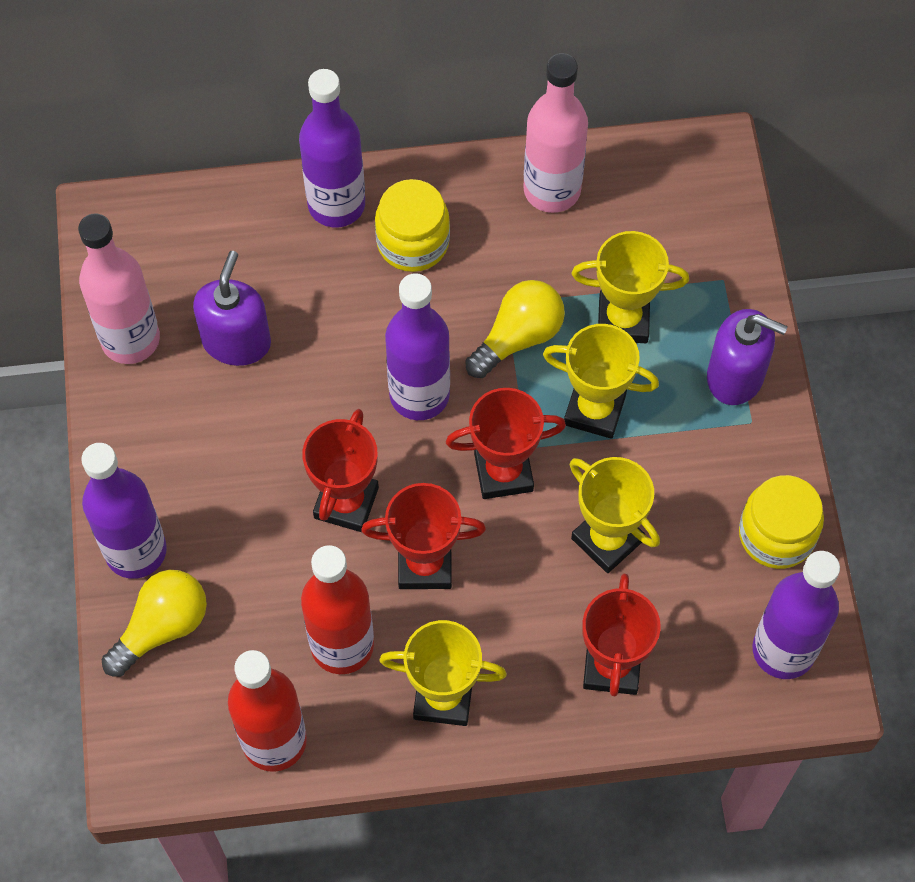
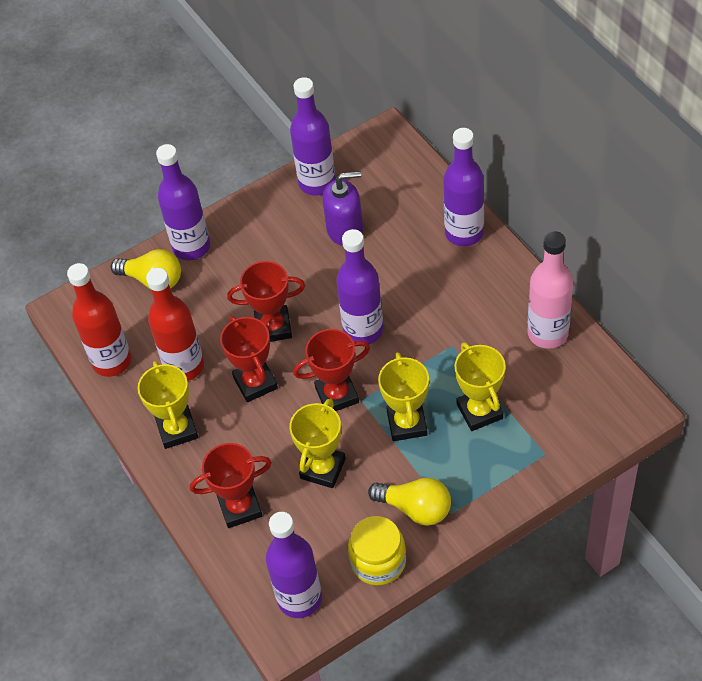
camera: 70 degrees right, 10 degrees down
(130, 339) = (317, 183): pink bottle -> purple bottle
(413, 242) = (463, 280): yellow jar -> none
(503, 472) = (337, 395): red trophy -> red trophy turned 75 degrees counterclockwise
(518, 337) = (432, 362): yellow light bulb -> yellow light bulb (415, 508)
(735, 376) = (478, 490): purple soap dispenser -> none

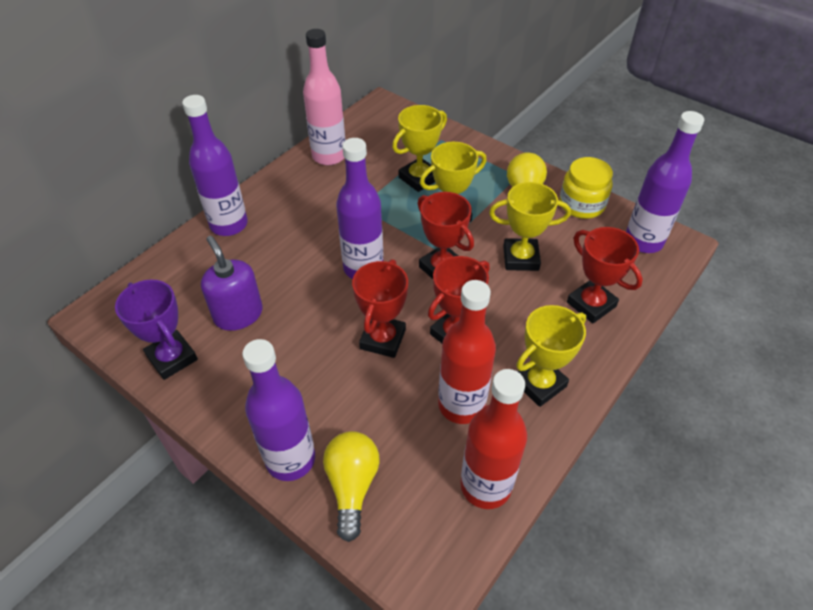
camera: 115 degrees left, 5 degrees down
(273, 327) = (383, 339): red trophy -> red trophy turned 45 degrees clockwise
(317, 183) = (172, 358): purple bottle -> purple trophy

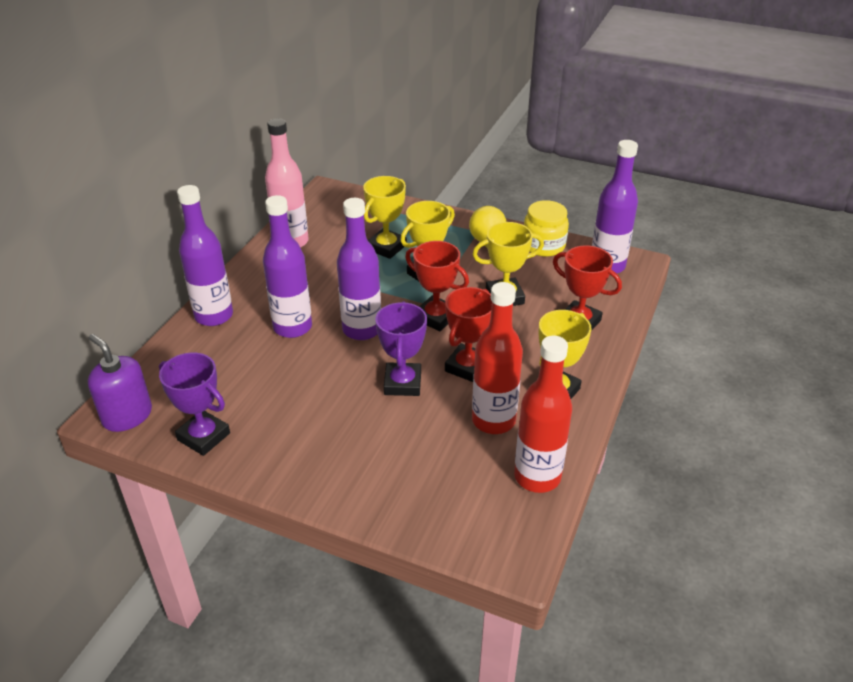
camera: 15 degrees left, 10 degrees down
(238, 314) = (255, 389): purple soap dispenser -> purple soap dispenser (127, 416)
(290, 459) = (354, 494): purple bottle -> purple bottle (292, 327)
(352, 486) = (419, 502): yellow light bulb -> none
(383, 339) = (403, 383): red trophy -> purple trophy

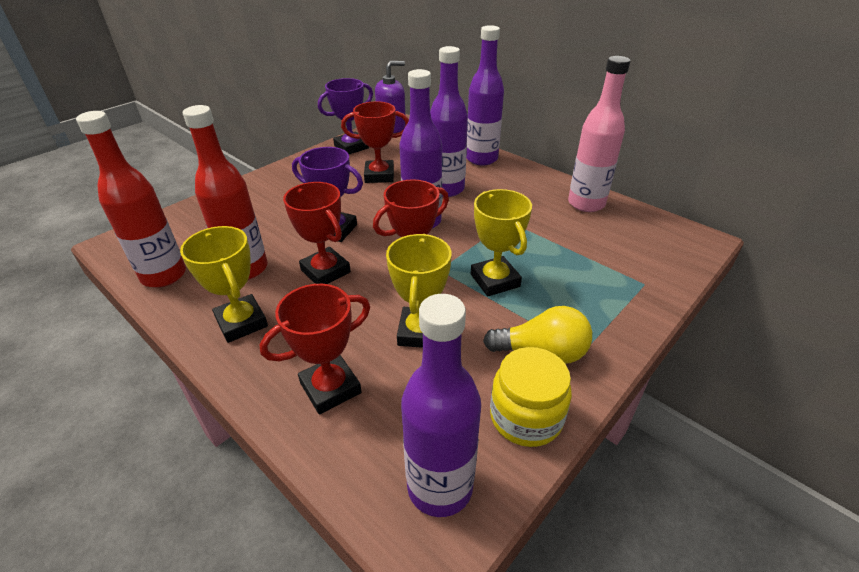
camera: 110 degrees right, 0 degrees up
(278, 385) = (379, 175): none -> red trophy
(386, 247) = (560, 261): yellow trophy -> none

